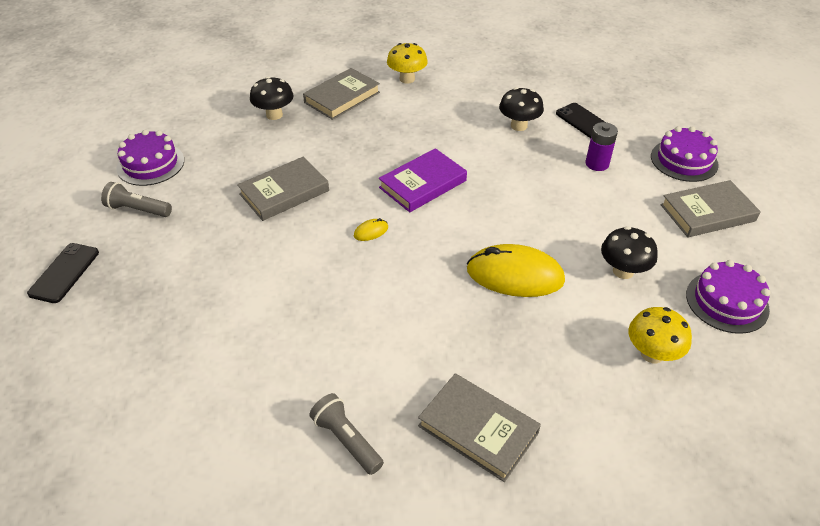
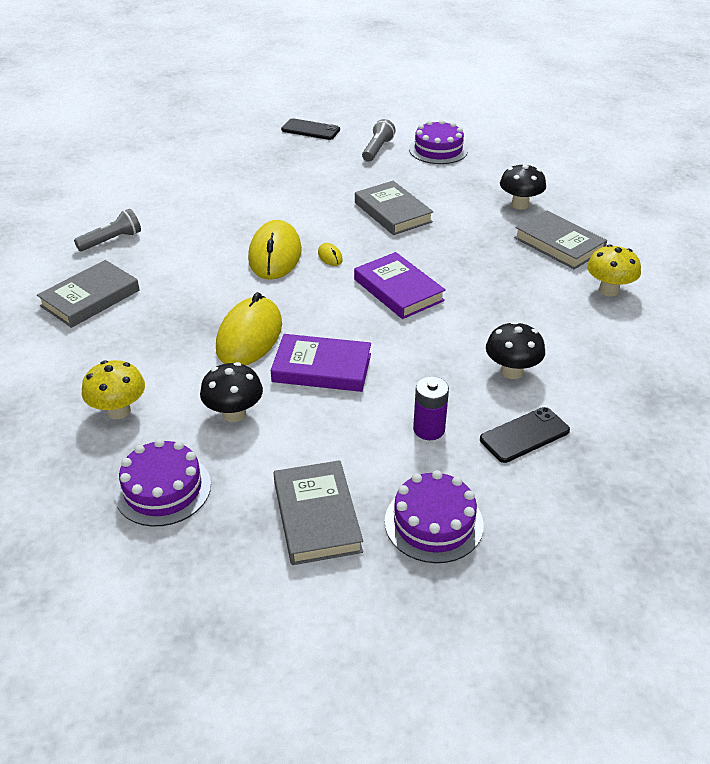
camera: 95 degrees right, 5 degrees down
(371, 273) = (275, 255): none -> yellow mouse
(545, 223) = (322, 368): none -> purple book

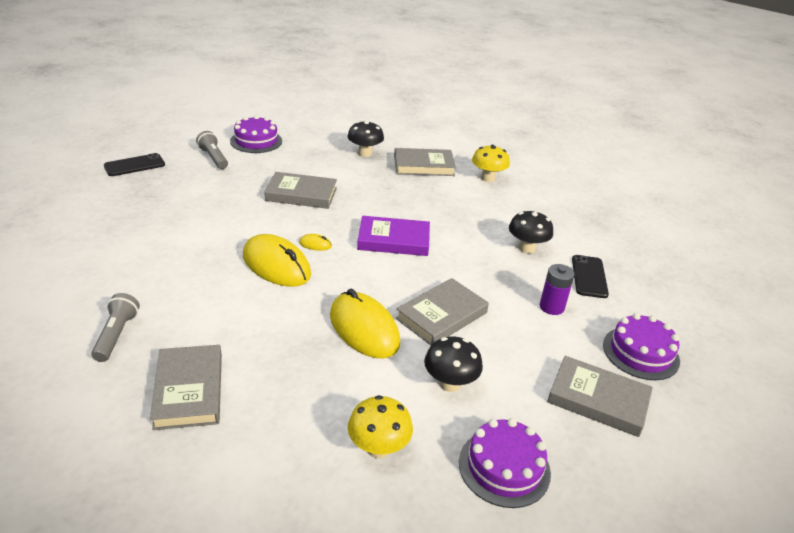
camera: 55 degrees left, 5 degrees down
(322, 368) = (441, 315): purple book -> grey book

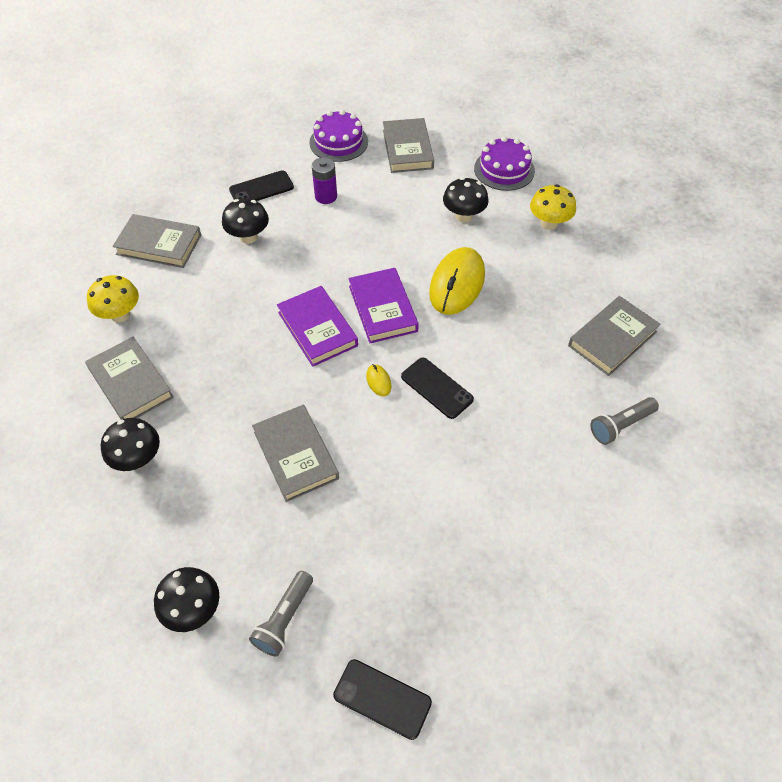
camera: 120 degrees left, 20 degrees up
(256, 141) = (193, 609): purple cake -> black mushroom
(276, 265) = (436, 388): yellow mouse -> black phone
(381, 276) = (382, 308): none -> purple book
(441, 315) = (397, 249): grey book -> grey book (159, 244)

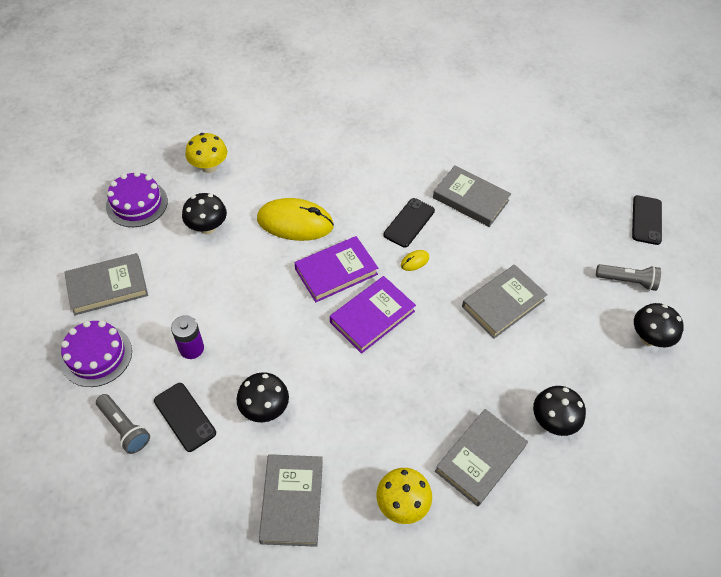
camera: 105 degrees left, 0 degrees up
(612, 339) = (331, 125): grey book -> grey book (470, 199)
(620, 425) = (407, 119): grey flashlight -> grey flashlight (124, 428)

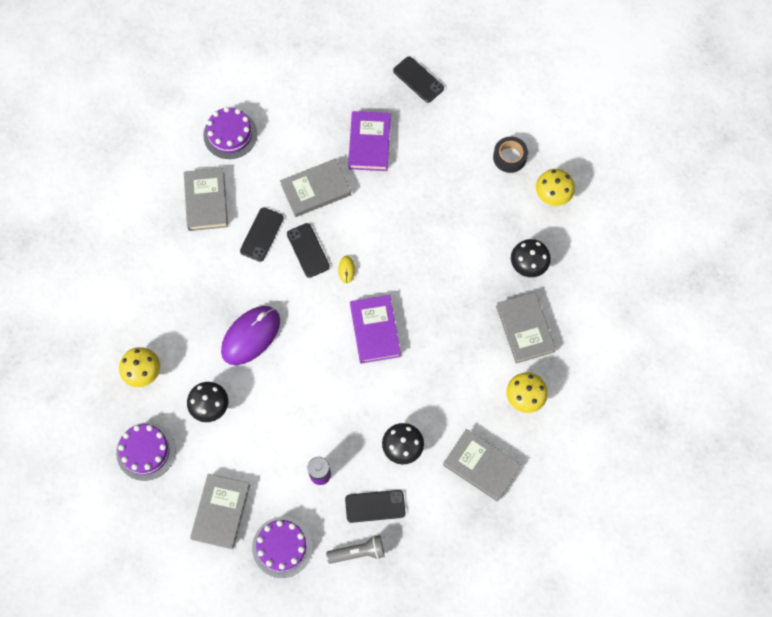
camera: 55 degrees left, 15 degrees up
(295, 223) = (251, 336): yellow mouse -> purple mouse
(336, 271) = (318, 332): purple book -> purple book (369, 143)
(396, 183) = (262, 234): none -> black phone
(466, 118) = (230, 134): none -> purple cake
(503, 303) = (422, 233): grey book -> grey book (206, 201)
(627, 281) = (459, 135): grey flashlight -> none
(648, 402) = (552, 195): none -> yellow mushroom
(649, 338) = (509, 157): black mushroom -> black tape

